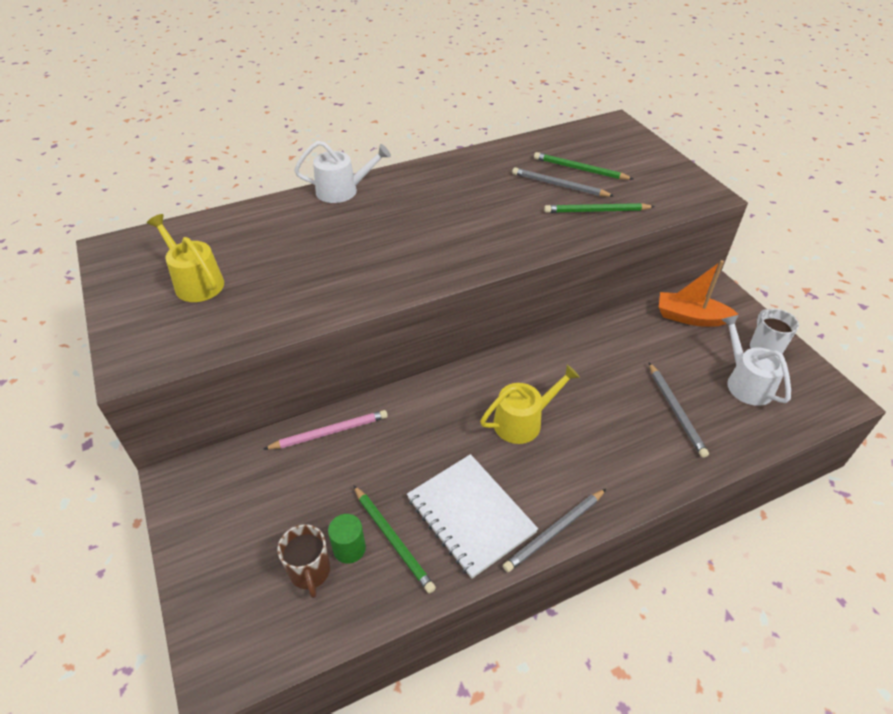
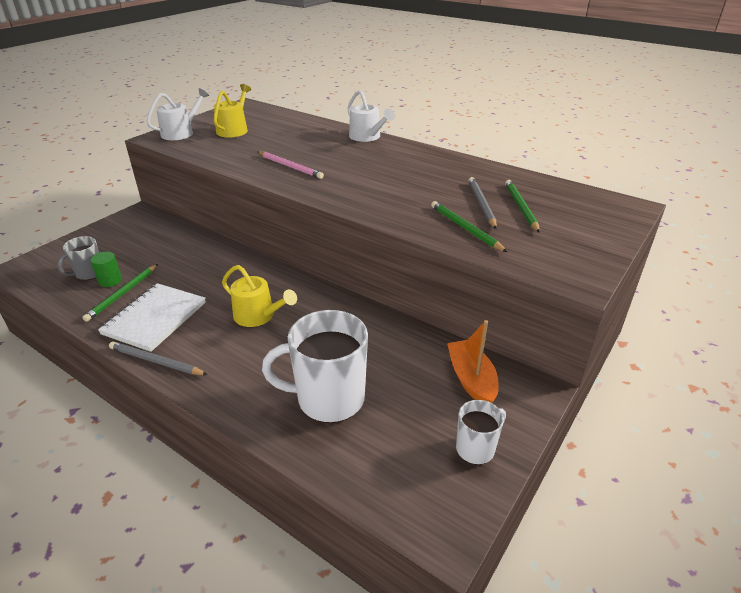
camera: 60 degrees right, 10 degrees down
(310, 572) = (89, 273): brown mug -> grey mug
(330, 432) = (199, 243): pink pencil -> pink pencil (290, 166)
(676, 411) = (328, 399): grey pencil -> white mug
(746, 383) = (407, 443): white watering can -> white watering can (181, 133)

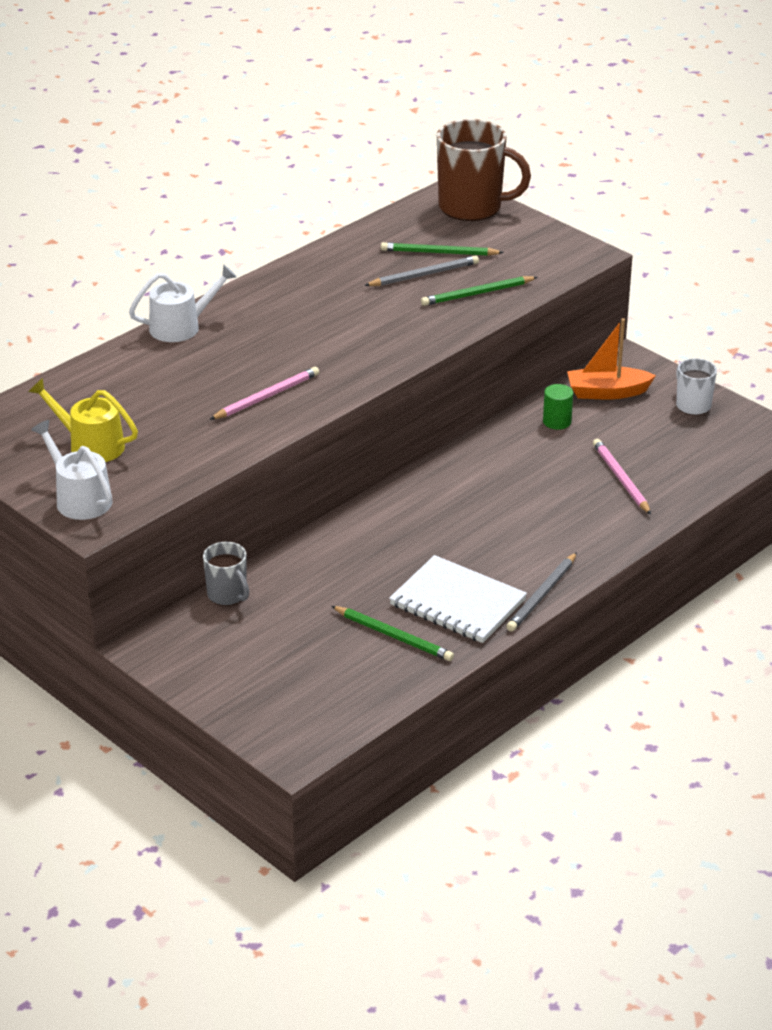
camera: 80 degrees left, 0 degrees up
(89, 273) = (330, 675): grey mug -> grey mug (227, 595)
(110, 281) = (356, 652): green cylinder -> green cylinder (557, 421)
(258, 316) = (471, 521): yellow watering can -> none
(328, 399) = (620, 479): white mug -> pink pencil
(481, 204) = (424, 275): grey pencil -> grey pencil turned 150 degrees clockwise
(611, 215) = (472, 207): none -> brown mug

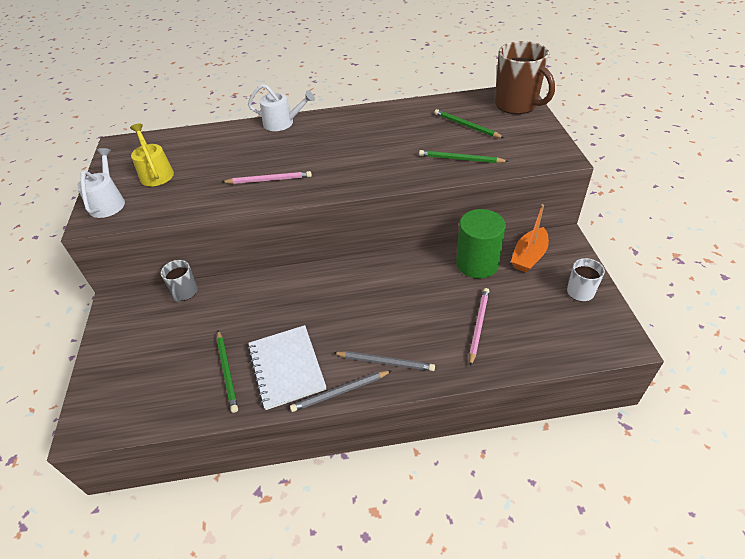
camera: 40 degrees right, 10 degrees up
(424, 275) = (442, 136): grey pencil -> grey pencil (385, 362)
(557, 421) = (477, 263): green cylinder -> green cylinder, size x2.10
(607, 392) = (529, 256): orange boat -> orange boat turned 90 degrees counterclockwise

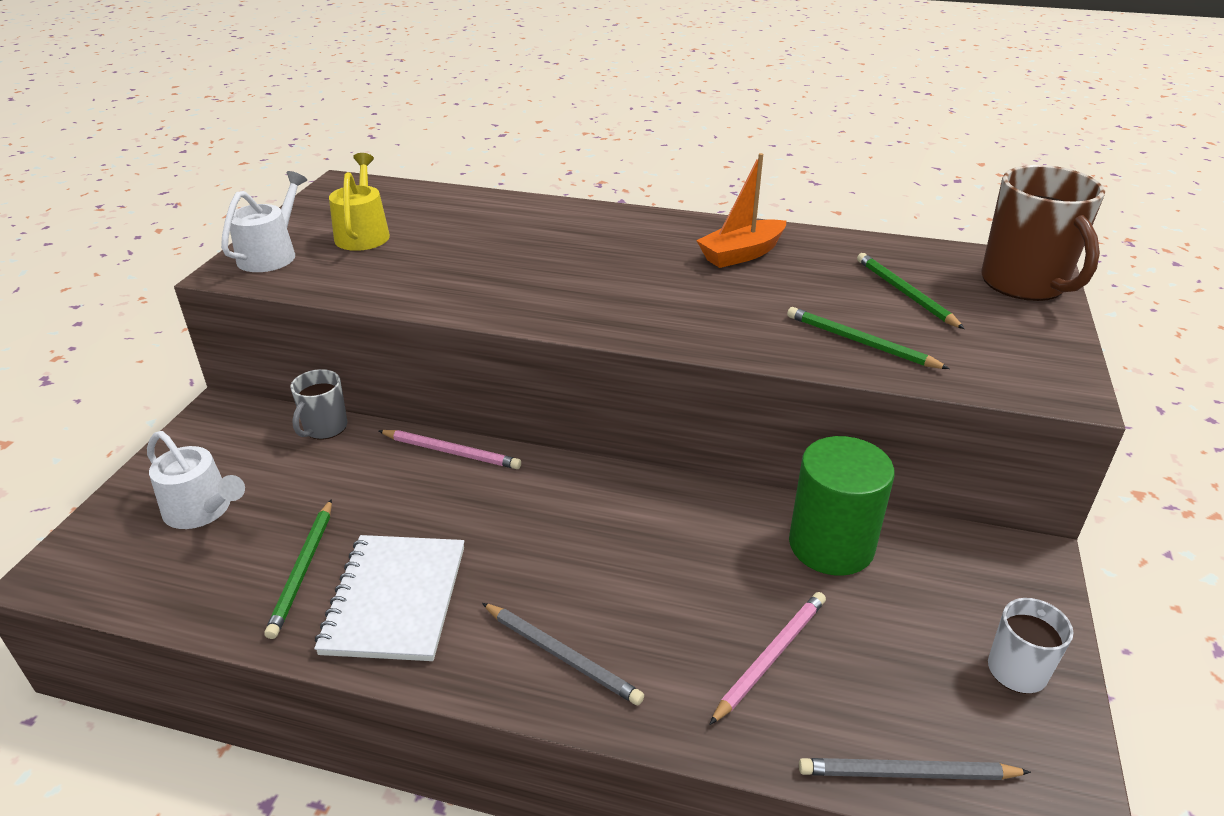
camera: 20 degrees right, 10 degrees down
(269, 180) = (517, 286): pink pencil -> pink pencil (451, 452)
(282, 123) = (594, 213): white watering can -> white watering can (202, 510)
(340, 392) = (453, 676): grey pencil -> grey pencil (907, 774)
(529, 256) = (941, 567): orange boat -> orange boat (741, 254)

